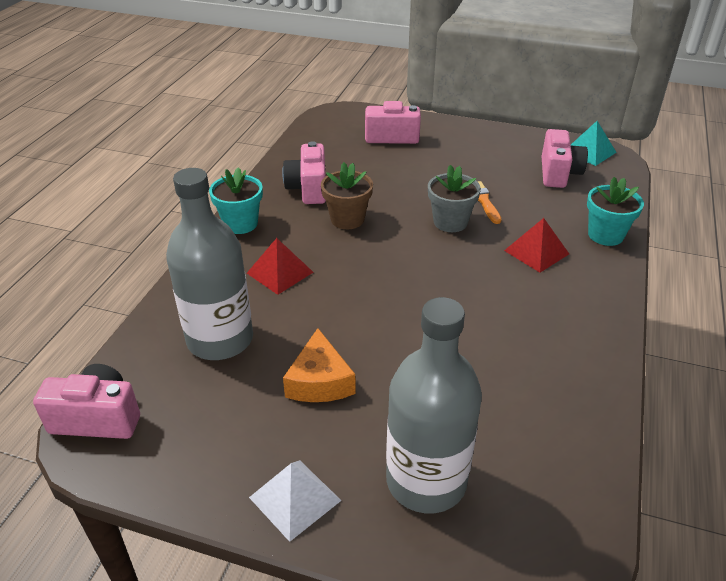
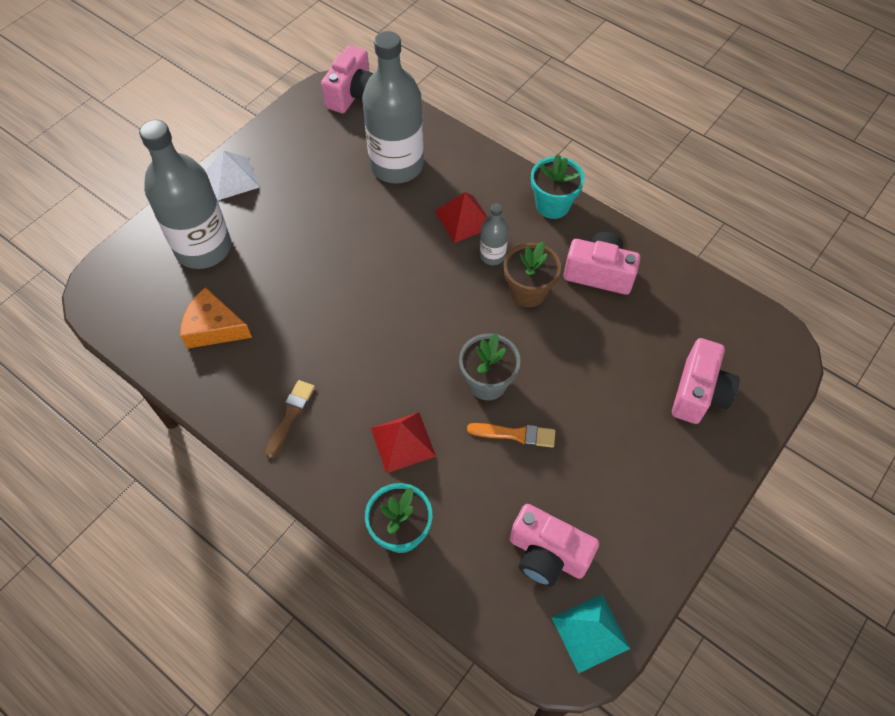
camera: 110 degrees right, 20 degrees up
(317, 246) = (492, 255): none -> grey bottle
(320, 381) = (322, 214): orange cheese -> orange cheese (214, 327)
(571, 324) = (290, 416): none -> brown brush

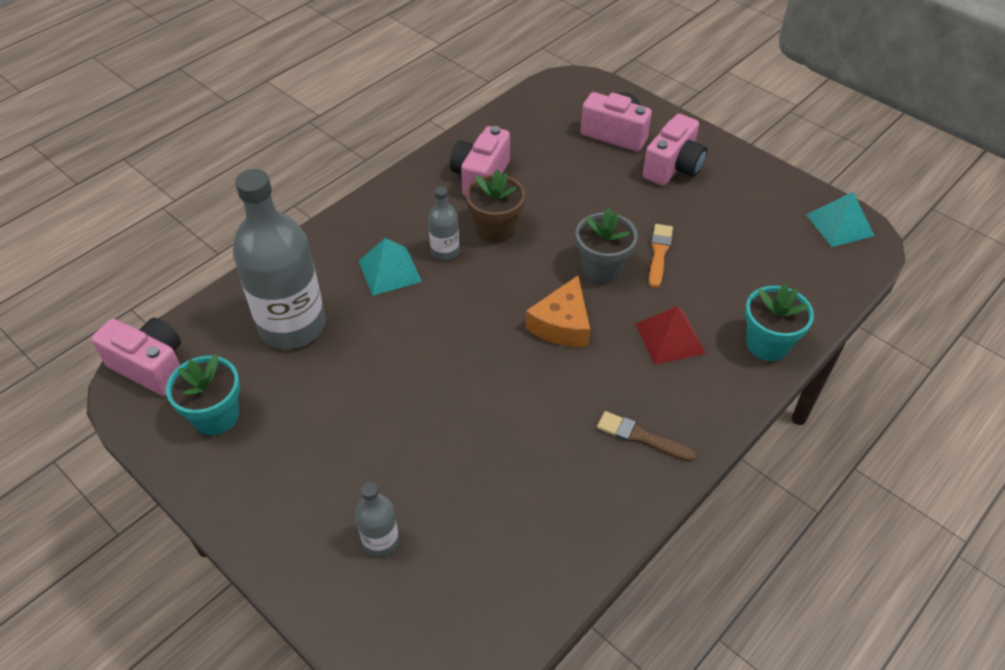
camera: 85 degrees left, 10 degrees down
(203, 248) = (380, 541): grey bottle -> grey bottle, size x0.45
(214, 327) = (514, 522): orange cheese -> orange cheese (562, 324)
(232, 178) = (261, 509): white pyramid -> none
(464, 219) = (389, 271): red pyramid -> turquoise pyramid
(547, 555) = (776, 243): pink camera -> pink camera (673, 167)
(552, 205) = (387, 200): turquoise flower pot -> turquoise flower pot (216, 416)

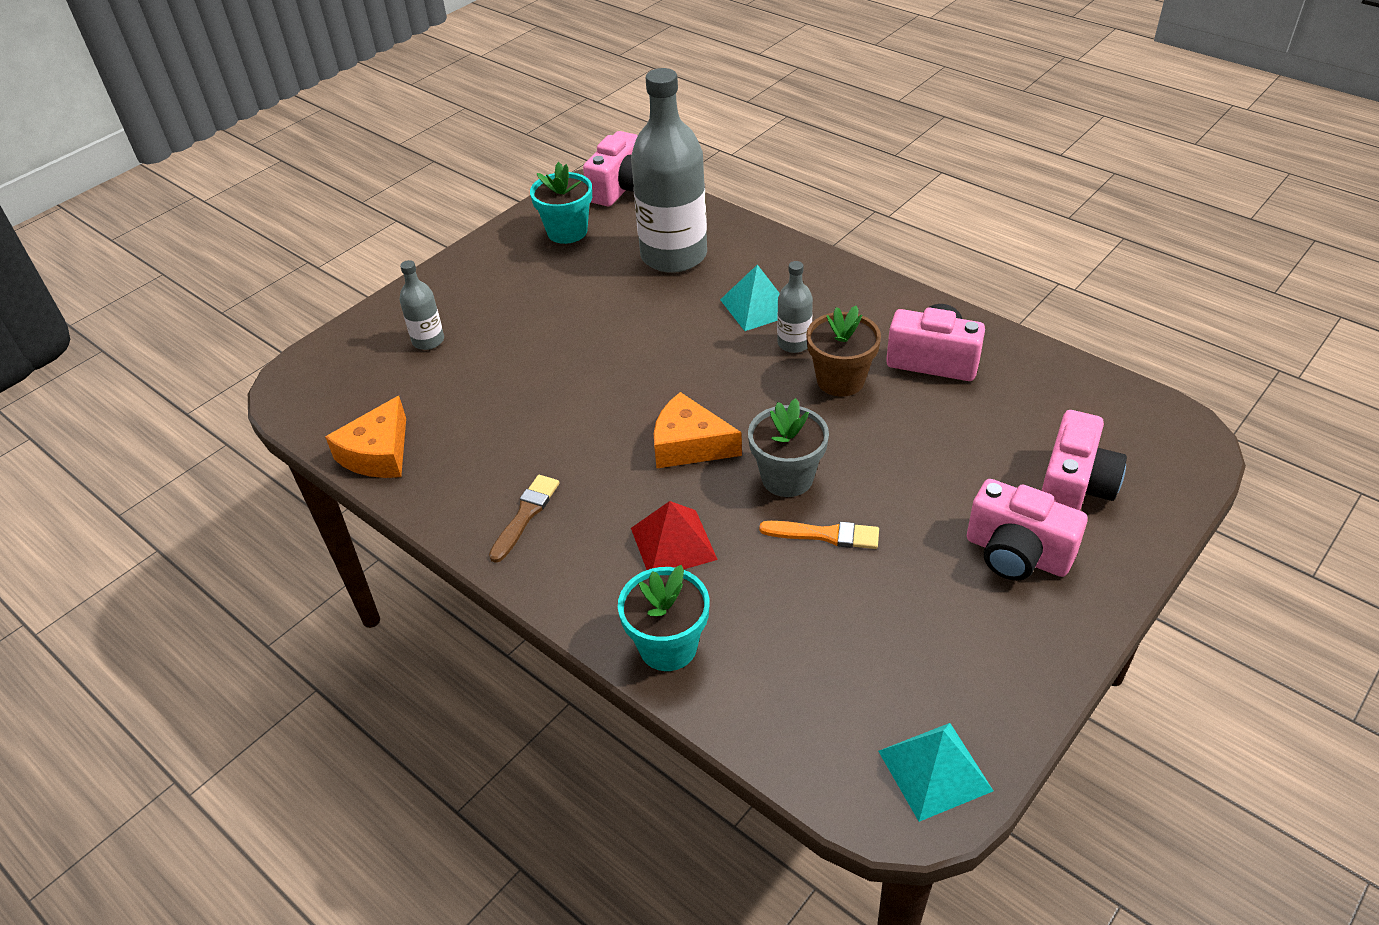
camera: 90 degrees right, 5 degrees down
(556, 570) = (378, 453): none -> orange cheese

